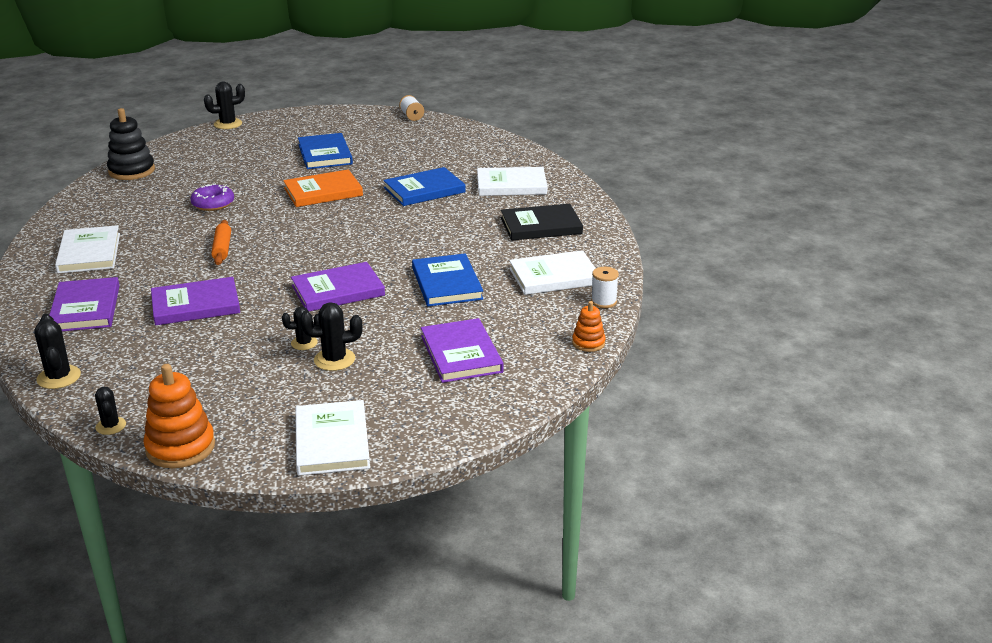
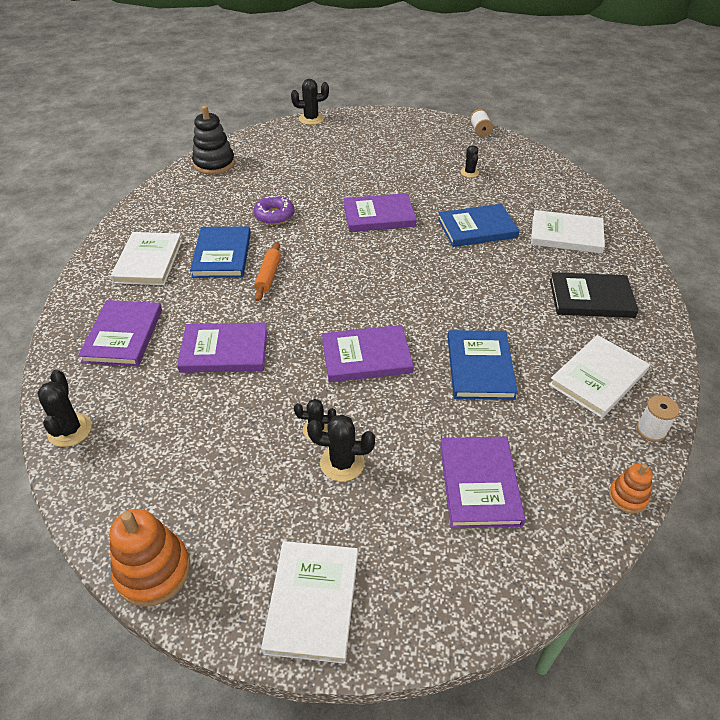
camera: 15 degrees right, 15 degrees up
(111, 426) = (95, 517): black cactus -> black cactus (469, 172)
(323, 192) = (379, 215): orange book -> purple book
(325, 154) = (390, 167): blue book -> blue book (222, 255)
(554, 276) = (598, 378): white book -> white book turned 45 degrees counterclockwise

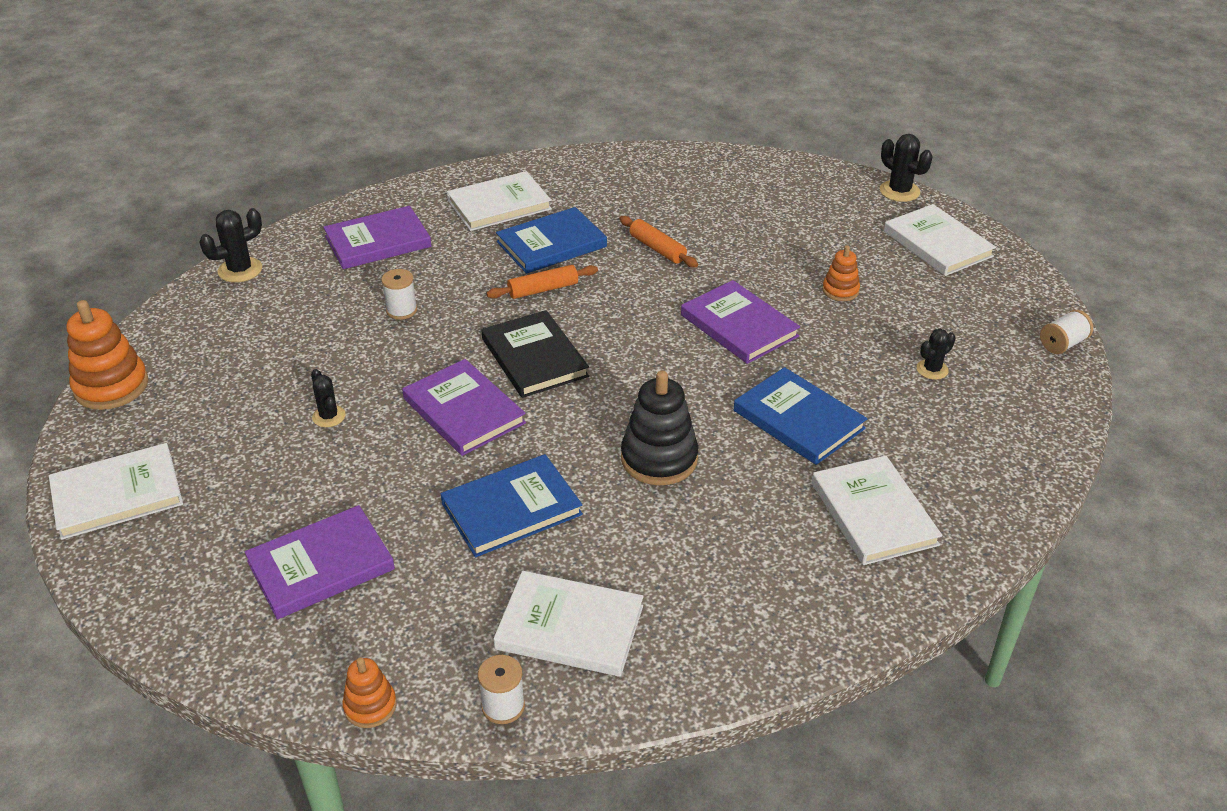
camera: 60 degrees right, 5 degrees down
(214, 164) = (714, 167): black stacking toy -> black stacking toy (659, 459)
(224, 350) = (401, 310): purple book -> white spool
(274, 215) = (657, 249): purple donut -> orange rolling pin
(342, 463) = (293, 451): black cactus -> none
(369, 128) = (937, 244): none -> white book
(379, 171) = (840, 290): none -> orange stacking toy
(591, 298) = (739, 579): black book -> black book (534, 357)

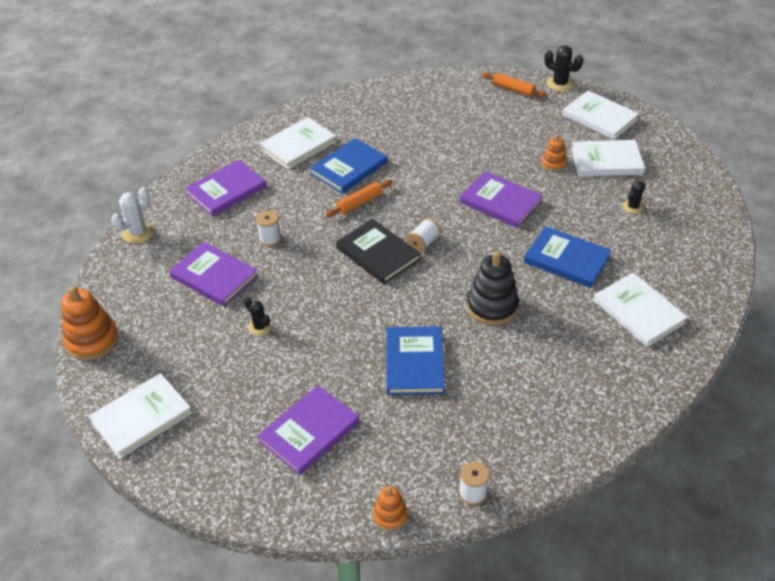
camera: 15 degrees left, 5 degrees up
(240, 270) = (138, 233): black cactus -> white cactus
(464, 411) = (349, 302): purple book -> purple book (214, 276)
(511, 509) = (415, 363): blue book -> blue book turned 45 degrees counterclockwise
(570, 627) = (489, 432): white book -> white book (606, 161)
(657, 249) = (422, 157): orange rolling pin -> orange rolling pin (513, 89)
(1062, 344) = (703, 172): white spool -> white spool (423, 243)

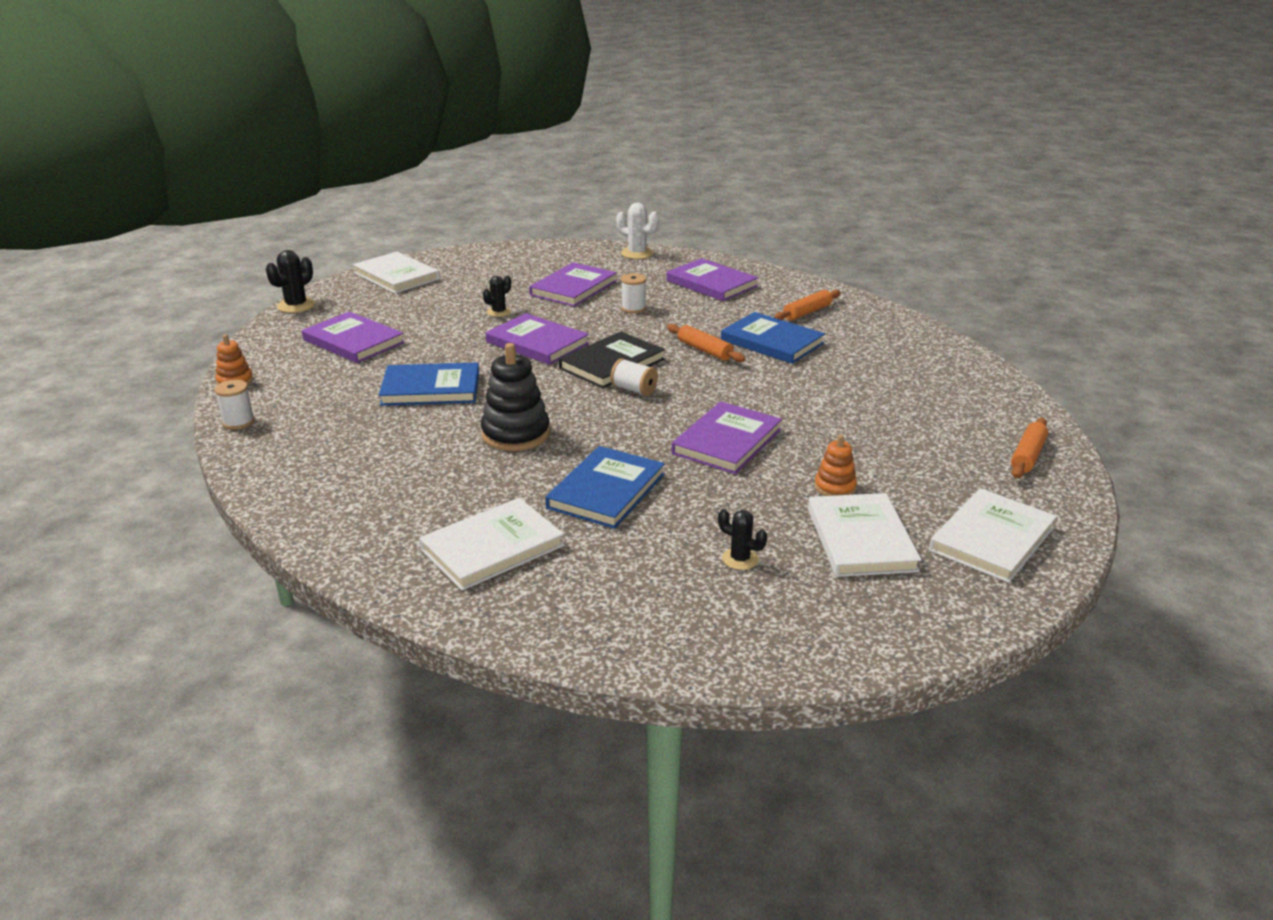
camera: 85 degrees right, 15 degrees down
(92, 340) = (492, 251): orange stacking toy -> none
(298, 145) = (807, 312): white book -> orange rolling pin
(332, 298) = (537, 343): none -> purple book
(560, 84) = (1077, 501): black cactus -> black cactus (296, 306)

